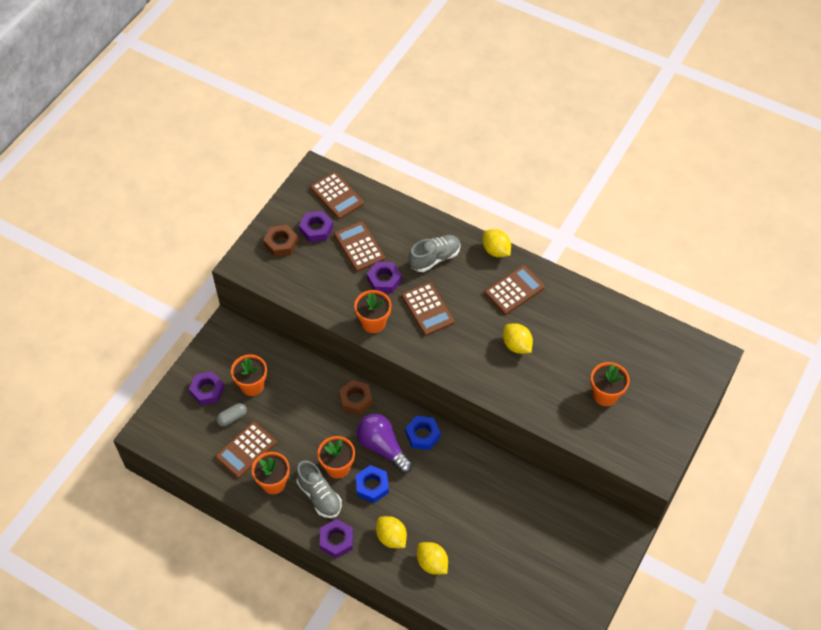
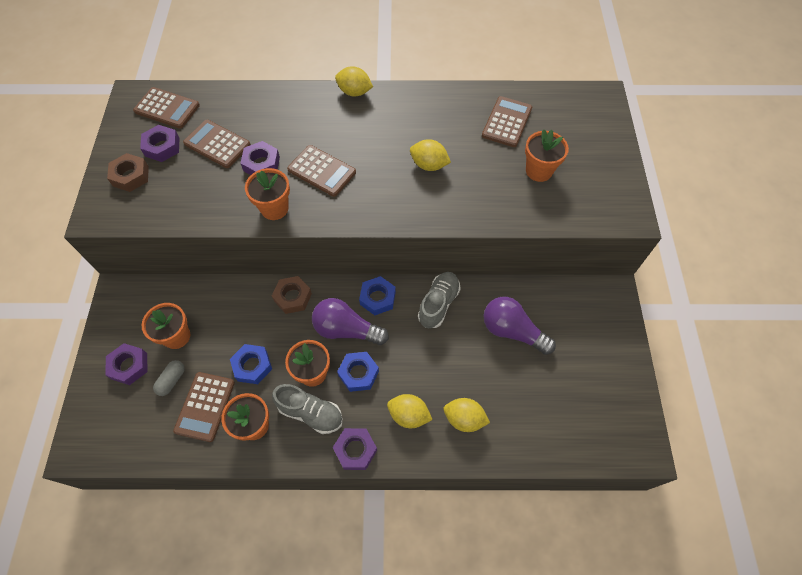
camera: 30 degrees left, 5 degrees up
(296, 438) = (252, 366): none -> blue nut
(434, 258) = (300, 123): grey shoe -> grey shoe (438, 304)
(514, 290) = (394, 118): brown calculator -> brown calculator (506, 122)
(515, 518) = (512, 331): none -> purple light bulb

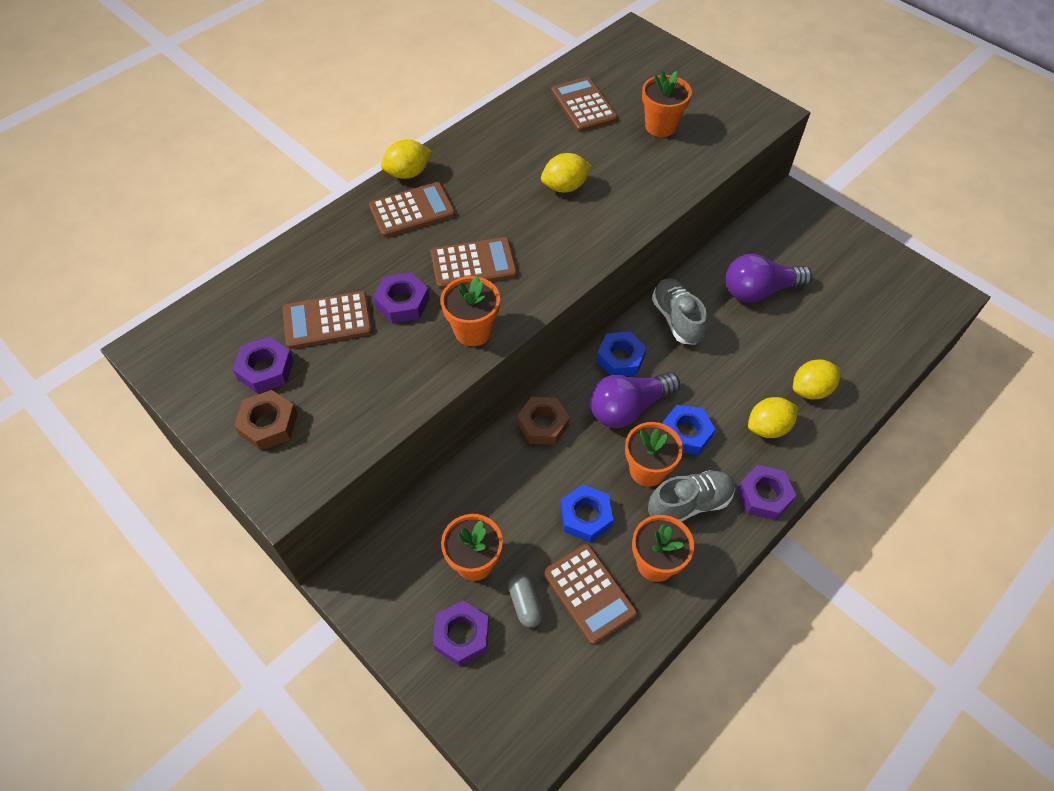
camera: 45 degrees left, 5 degrees down
(167, 108) = (215, 329): brown calculator -> brown calculator (412, 210)

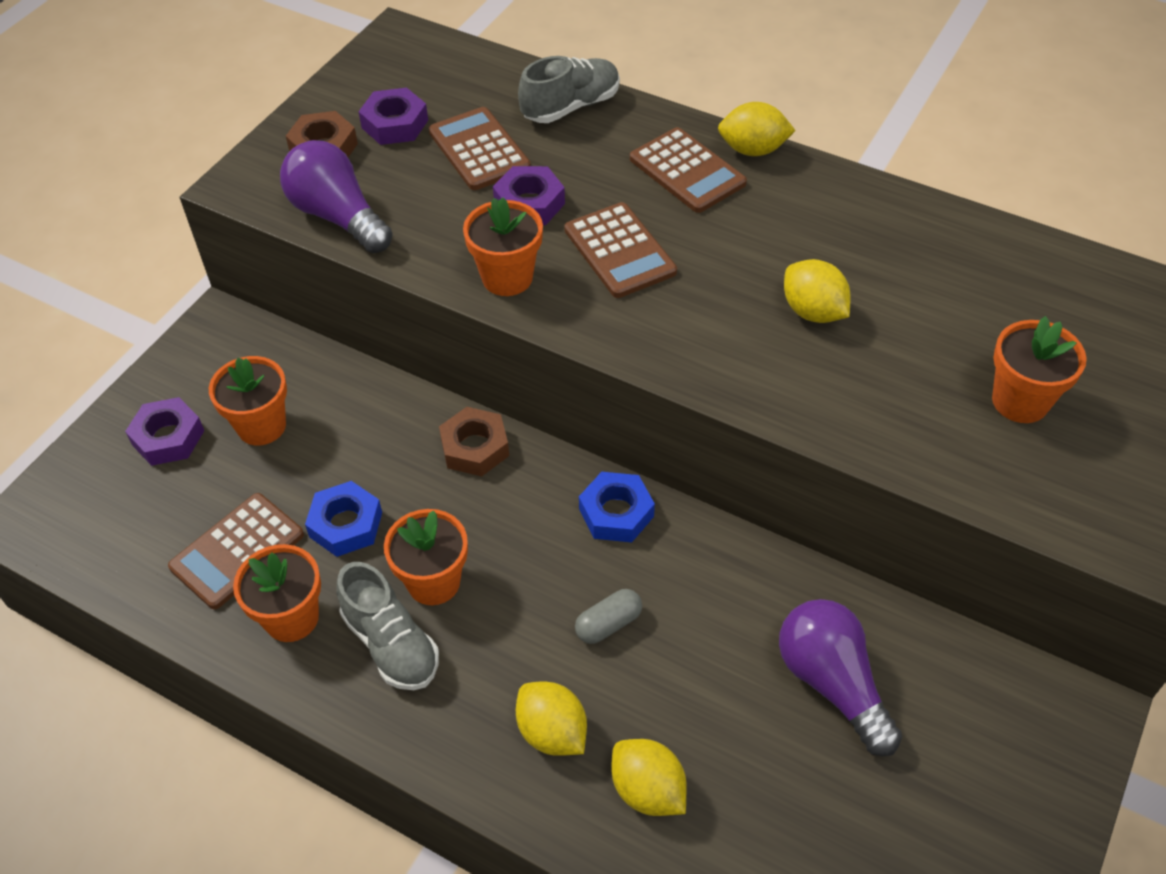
camera: 75 degrees right, 5 degrees down
(408, 173) = (753, 150): yellow lemon -> yellow lemon turned 45 degrees counterclockwise
(525, 604) = (214, 488): grey capsule -> grey capsule (608, 624)
(583, 105) = (1007, 296): brown calculator -> none
(628, 408) = (531, 539): purple light bulb -> purple light bulb (338, 216)
(676, 319) = (719, 572): grey shoe -> grey shoe (571, 107)
(686, 433) = (508, 620): blue nut -> none
(764, 495) = (426, 741): purple nut -> none

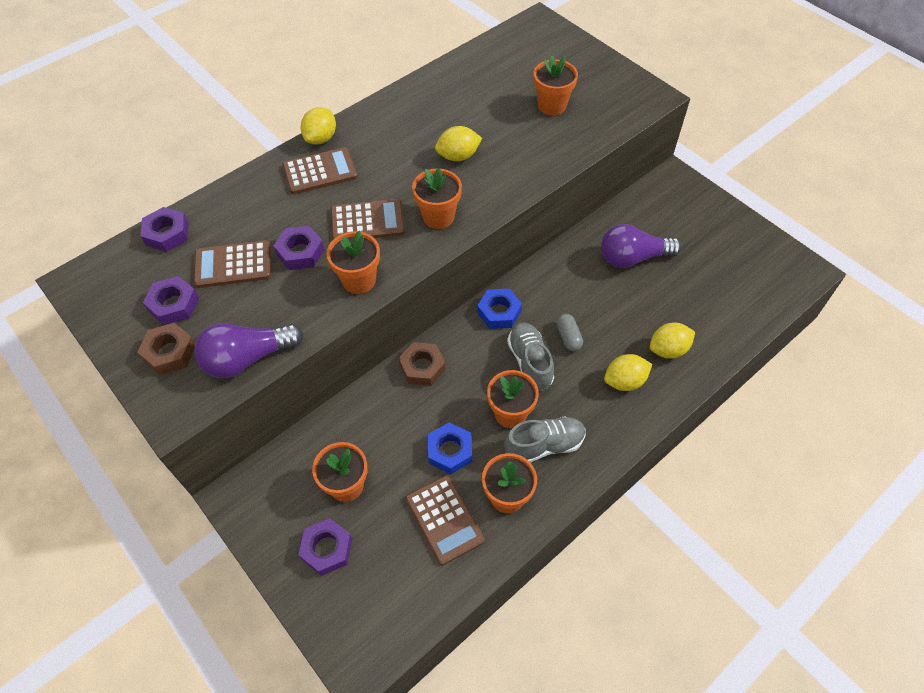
camera: 70 degrees left, 5 degrees up
(502, 76) = (167, 234): none -> purple nut
(571, 107) = (224, 207): grey shoe -> grey shoe (530, 362)
(670, 326) = (438, 217): none -> orange flower pot

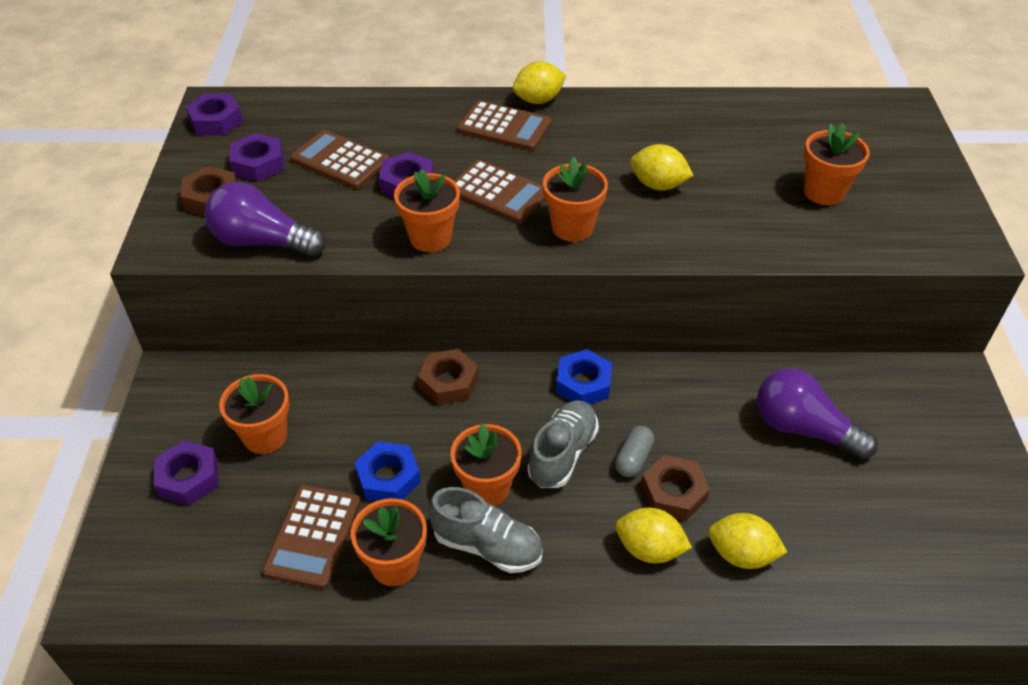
camera: 40 degrees right, 10 degrees down
(167, 234) = (318, 107): purple nut -> purple nut (216, 121)
(606, 341) = (673, 493): none -> brown nut

